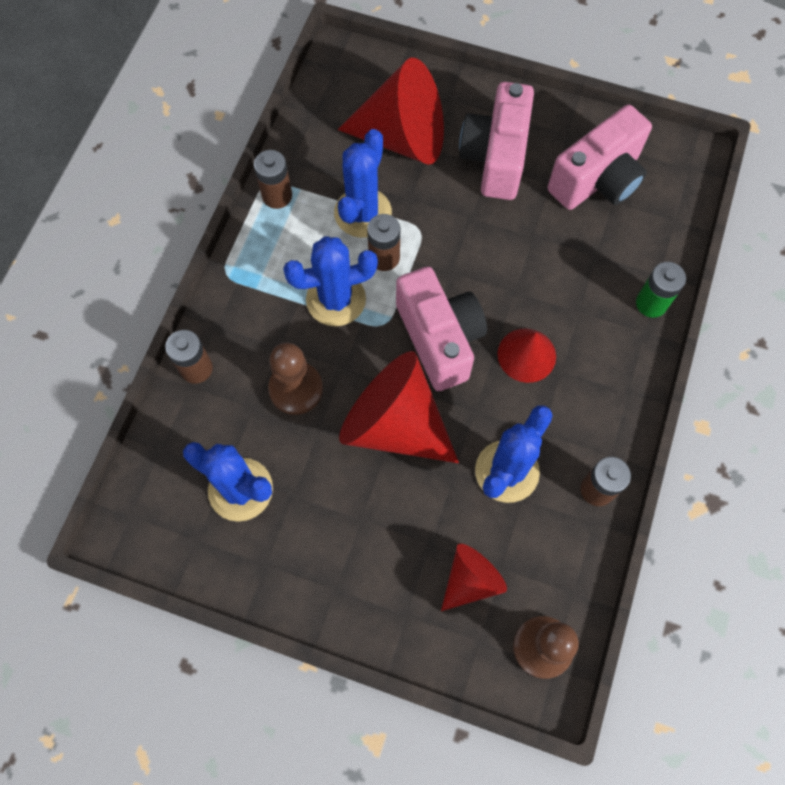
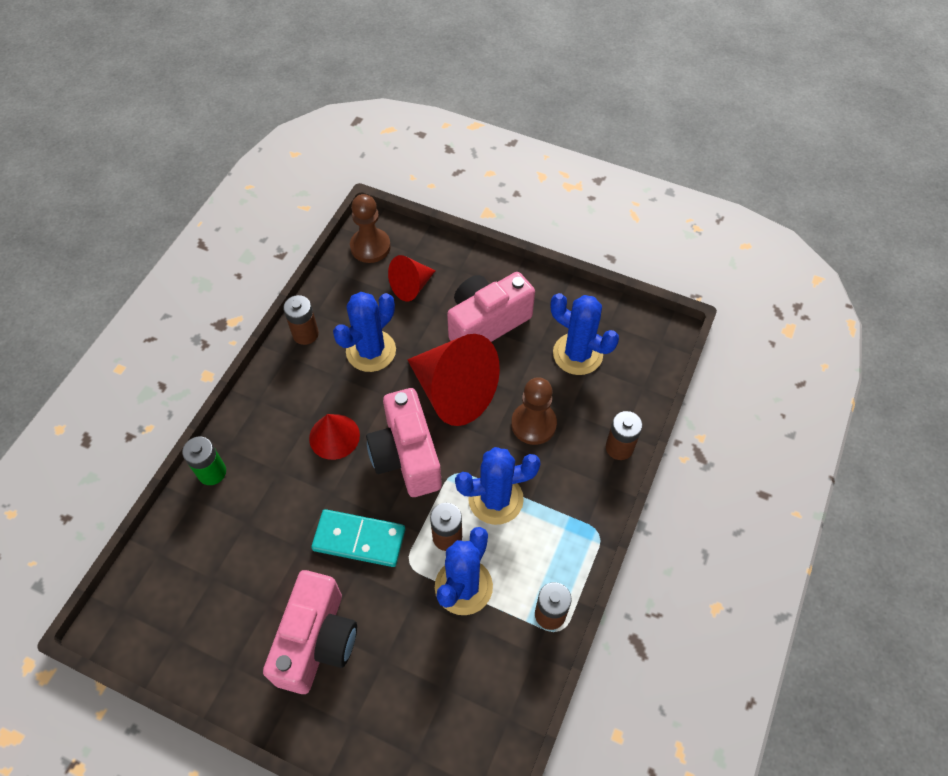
camera: 175 degrees left, 10 degrees down
(403, 137) = (411, 676): red cone -> none
(475, 248) = (359, 539): none -> turquoise domino
(597, 180) = (219, 604): pink camera -> pink camera (486, 323)

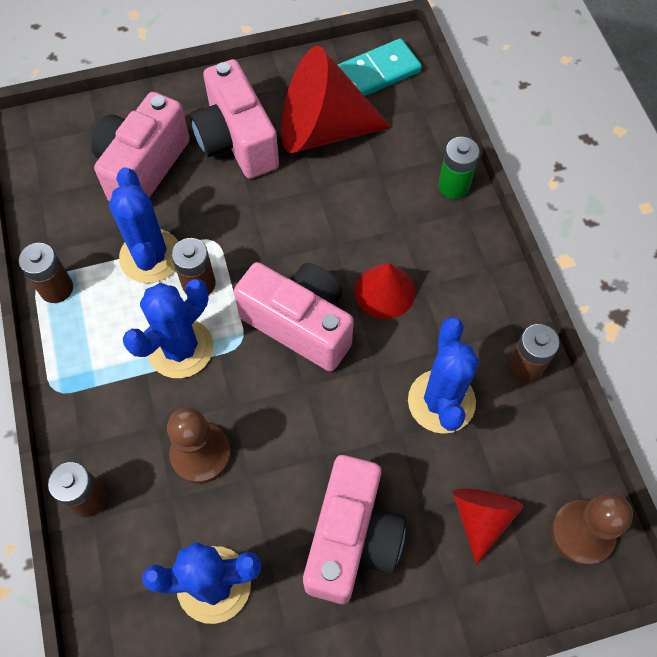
camera: 140 degrees right, 5 degrees up
(359, 539) = (274, 227): turquoise domino -> turquoise domino (374, 74)
(408, 677) = (143, 167): none -> pink camera
(454, 392) = (313, 425): red cone -> red cone (322, 129)

